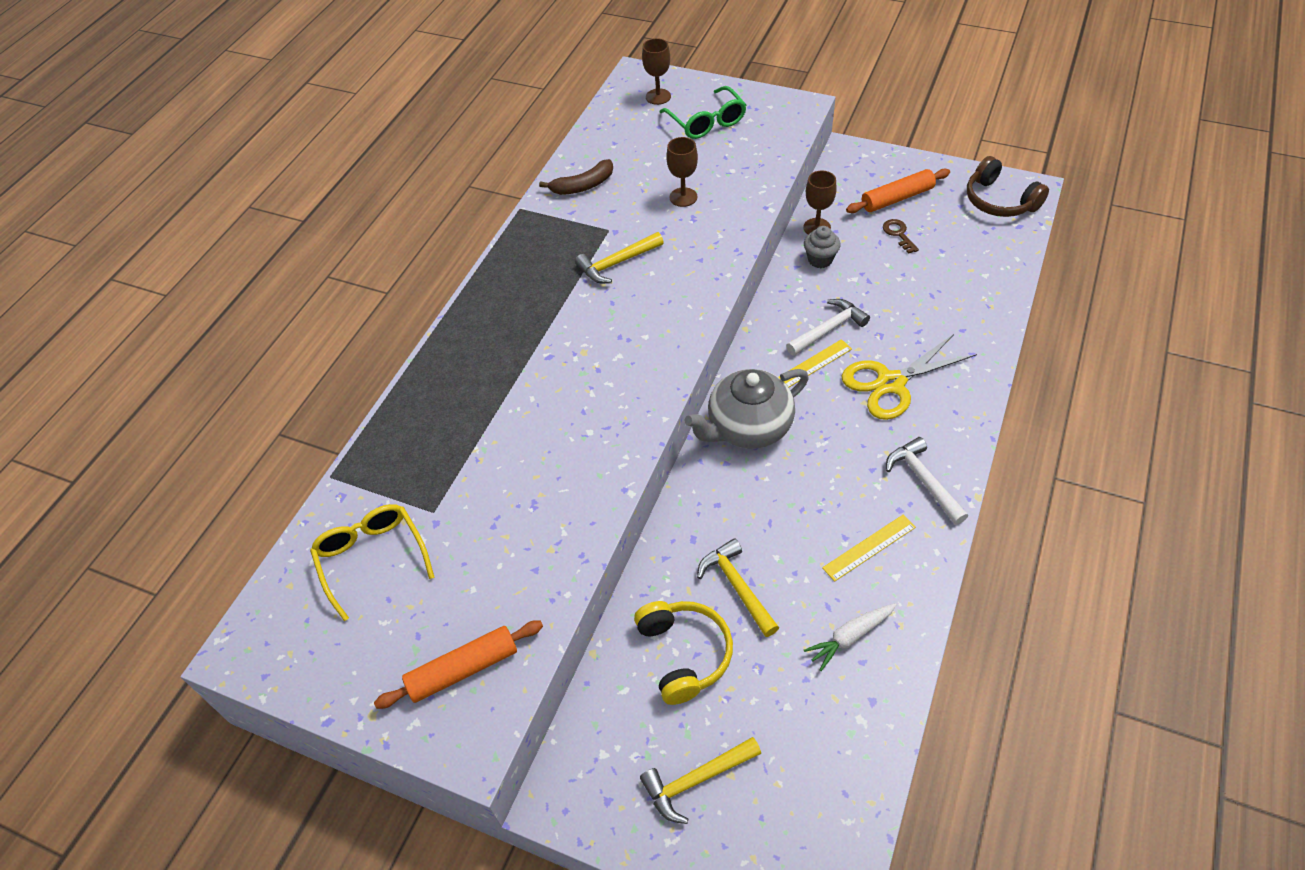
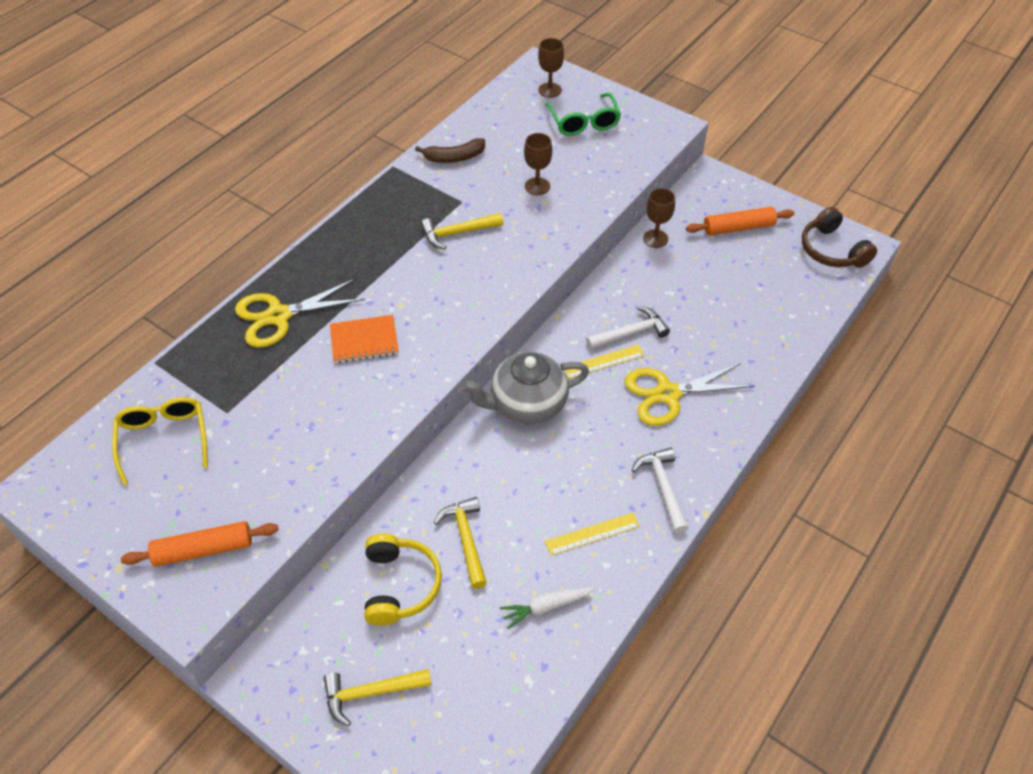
camera: 10 degrees right, 0 degrees up
(453, 394) = (279, 316): none -> yellow scissors
(558, 399) = (364, 341): none -> orange notebook
(820, 259) = (647, 268): grey cupcake -> none
(898, 234) = (727, 261): brown key -> none

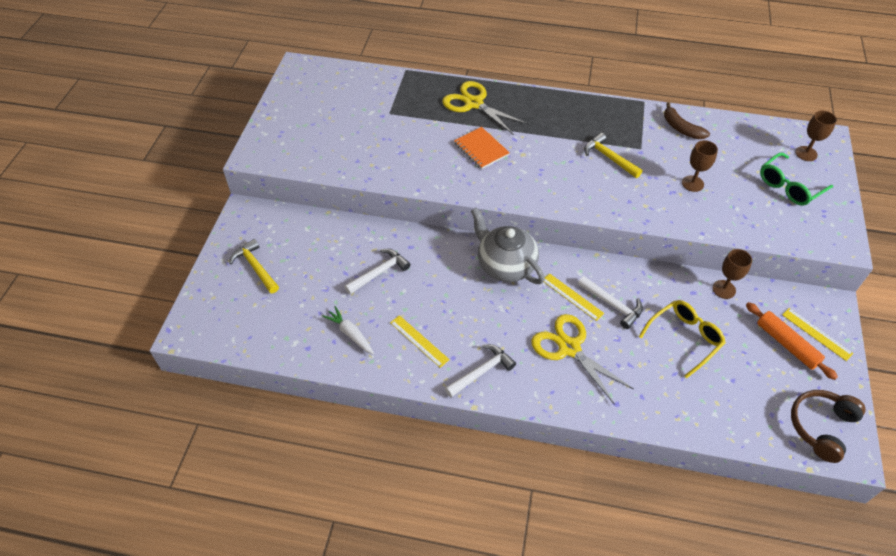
camera: 65 degrees right, 0 degrees up
(164, 440) = (356, 97): yellow glasses -> yellow glasses (684, 338)
(203, 549) = (294, 144): orange rolling pin -> none
(400, 585) = (331, 252): yellow headphones -> none
(466, 539) = (379, 272): yellow hammer -> white hammer
(736, 202) = (816, 334): none -> yellow ruler

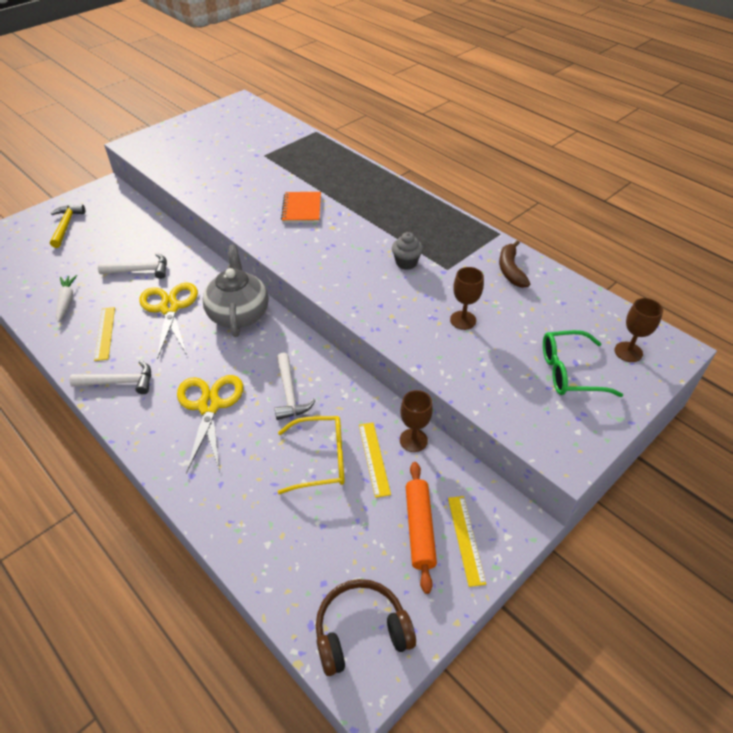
camera: 35 degrees right, 5 degrees down
(474, 103) = (339, 174): yellow scissors -> yellow scissors (170, 308)
(572, 297) = (263, 367): yellow ruler -> yellow ruler (374, 458)
(609, 157) = (406, 263): yellow hammer -> grey cupcake

